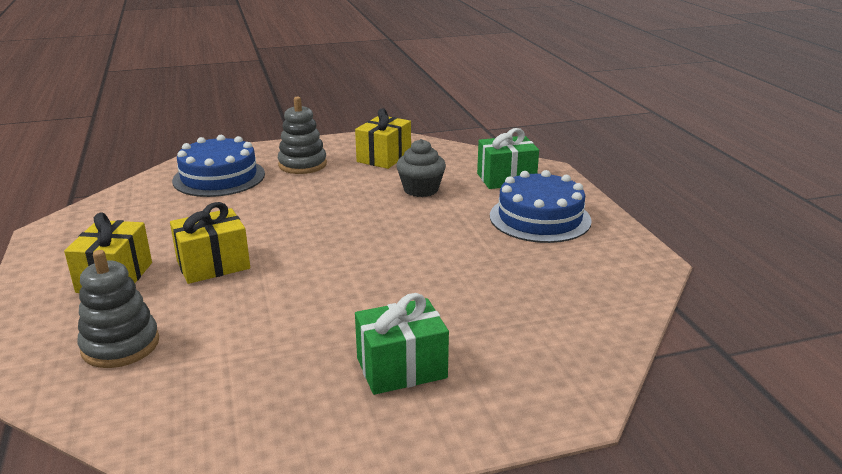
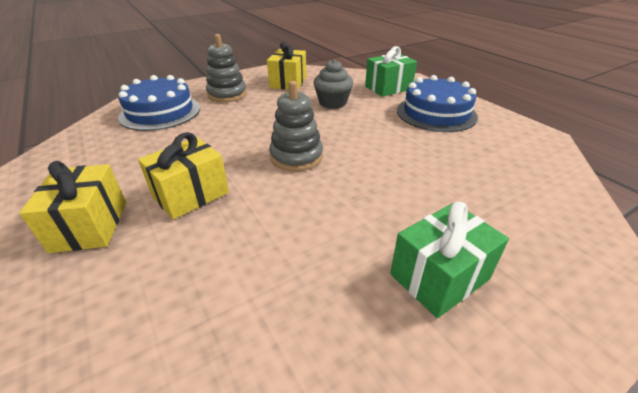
camera: 15 degrees left, 10 degrees up
(120, 345) = (123, 314): grey stacking toy -> grey stacking toy (296, 157)

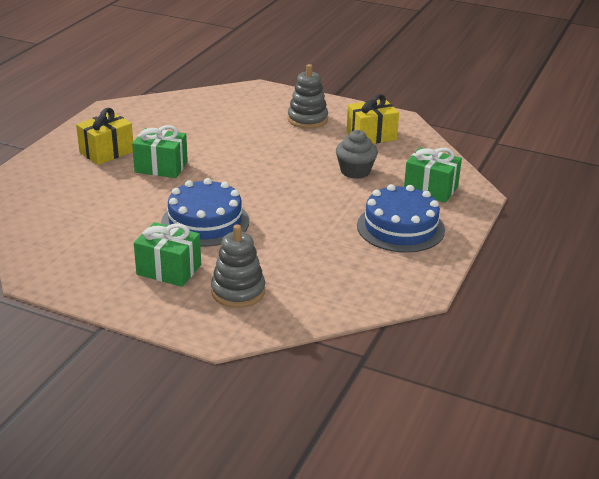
camera: 55 degrees right, 5 degrees down
(160, 112) = (243, 108): blue cake -> blue cake (205, 222)
(191, 194) = (161, 167): yellow gift -> green gift
(296, 157) = (243, 186): grey stacking toy -> grey stacking toy (238, 292)

